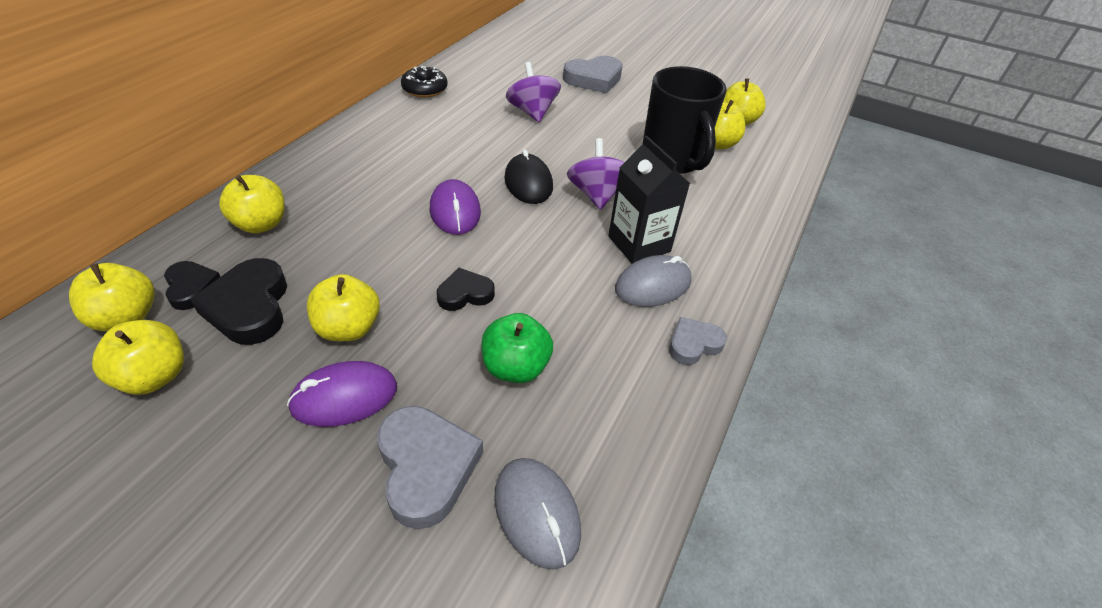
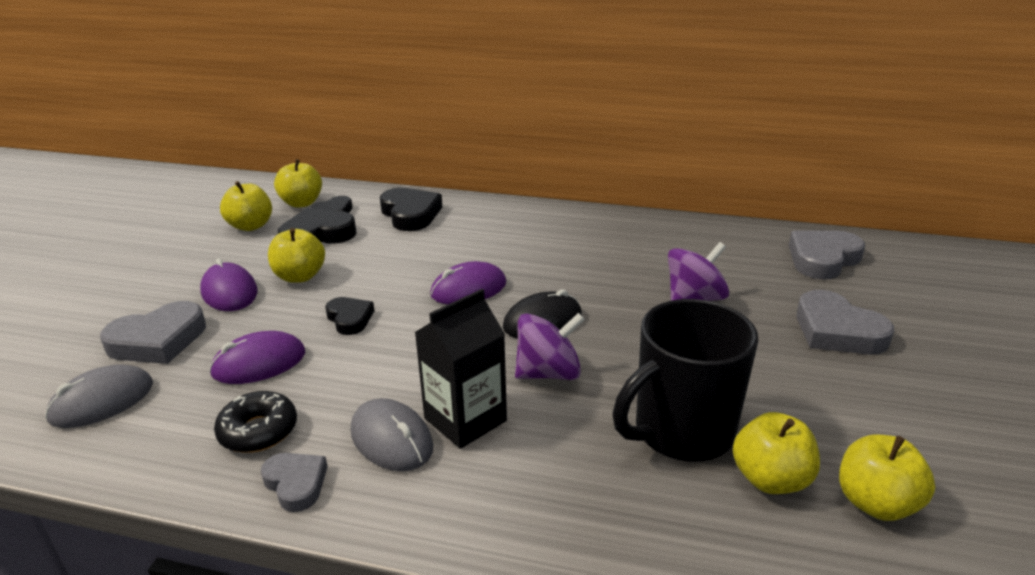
camera: 80 degrees right, 15 degrees down
(261, 224) = (410, 214): yellow apple -> black heart
(425, 89) = (674, 228): black donut -> black donut (258, 431)
(511, 54) = (822, 259): none -> grey heart
(516, 367) = (259, 363): green apple -> purple mouse

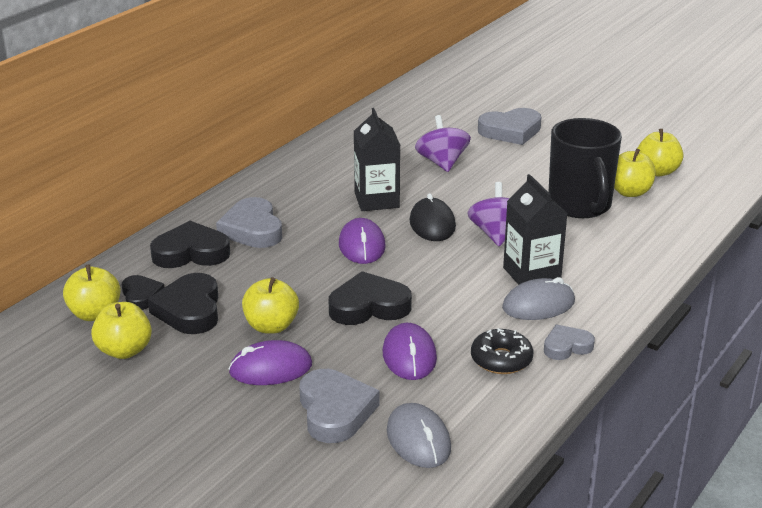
camera: 70 degrees left, 0 degrees up
(350, 319) = (369, 306): black heart -> black heart, size x1.66
(570, 277) = (376, 200): none -> black carton
(822, 259) = (425, 107): grey heart -> grey heart (252, 229)

